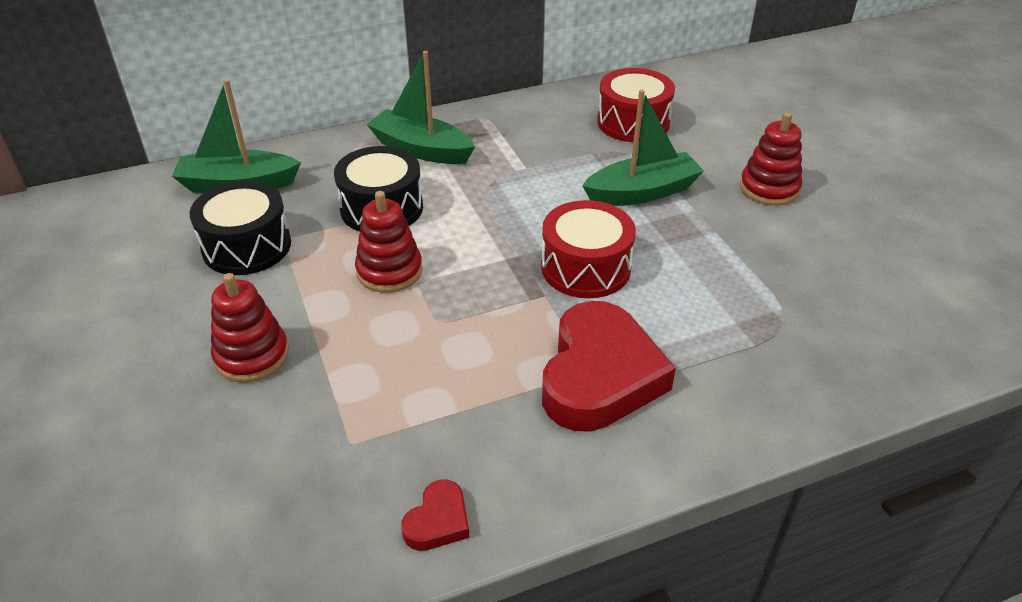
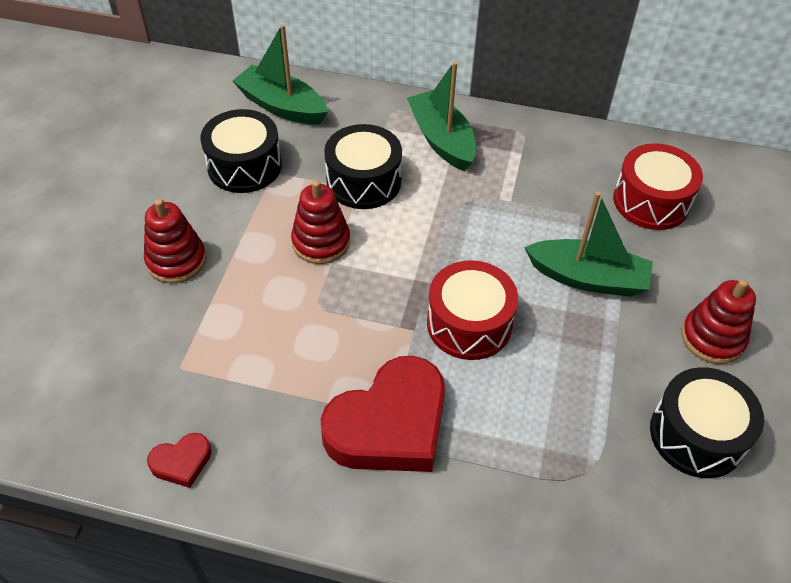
camera: 35 degrees right, 10 degrees up
(826, 254) = (697, 435): none -> black drum

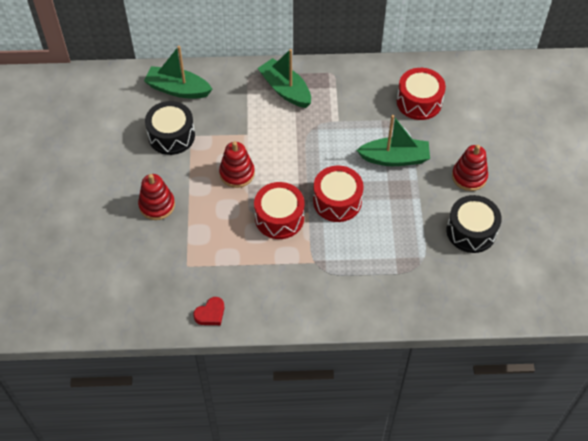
camera: 15 degrees left, 5 degrees up
(362, 327) = (279, 218): none -> red drum
(363, 181) = (248, 129): black drum -> none
(389, 424) = (312, 266): red heart -> none

